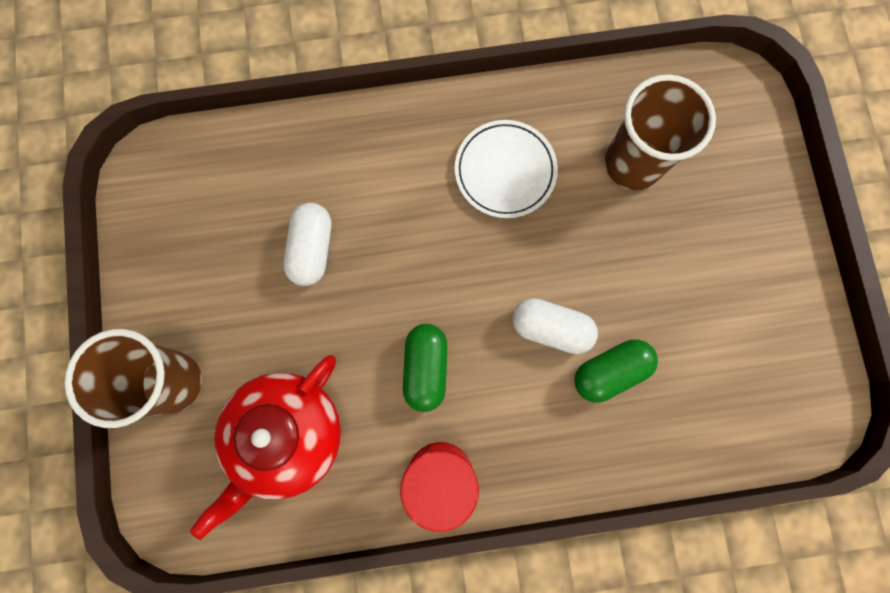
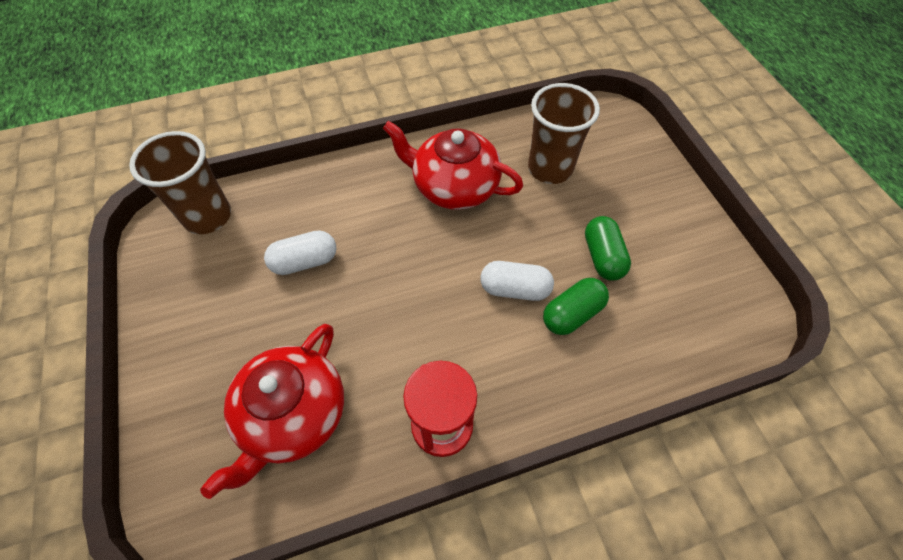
camera: 10 degrees left, 20 degrees down
(172, 382) = (183, 386): brown cup -> brown cup (208, 217)
(312, 249) = (305, 261): white capsule -> white capsule turned 75 degrees clockwise
(425, 368) = (414, 337): green capsule -> green capsule (602, 257)
(505, 171) = (454, 186): white plate -> red teapot

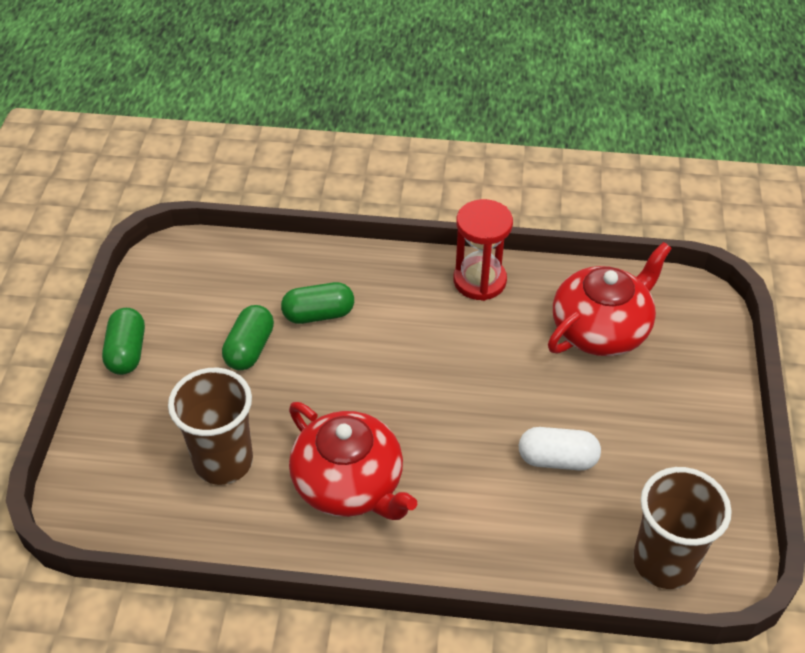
camera: 155 degrees left, 10 degrees down
(515, 289) = (355, 352): white capsule -> none
(690, 216) = (127, 352): none -> green capsule

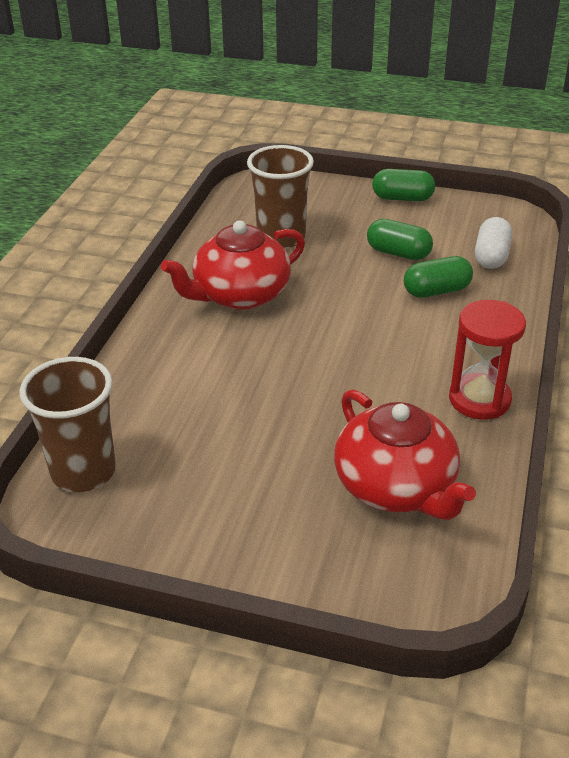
camera: 100 degrees right, 10 degrees down
(318, 314) = (436, 291): green capsule -> green capsule turned 75 degrees clockwise
(557, 459) = (226, 419): white capsule -> white capsule (491, 256)

